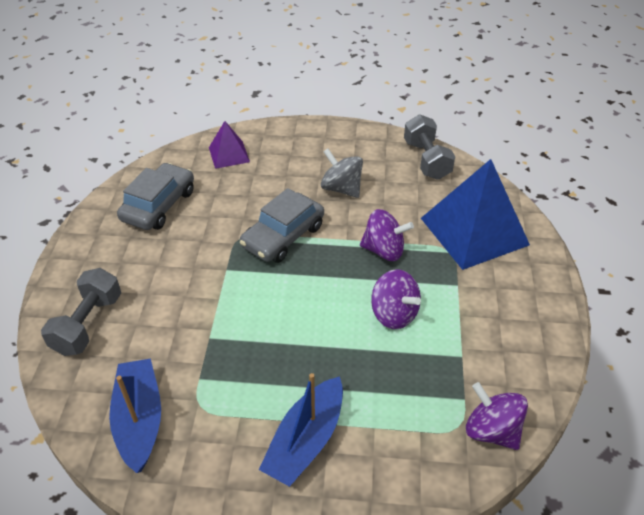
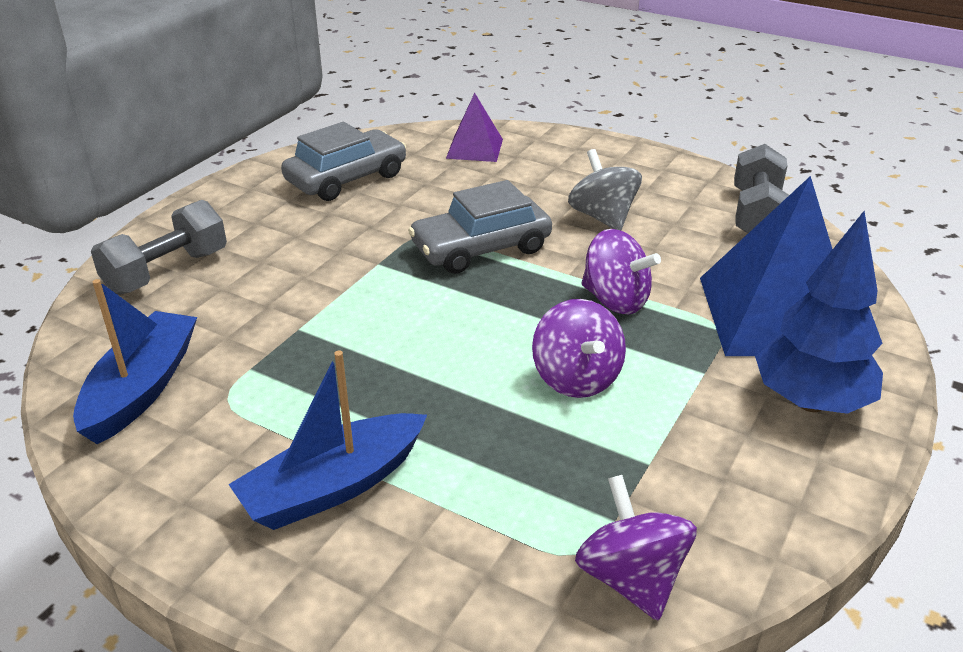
camera: 25 degrees right, 10 degrees down
(519, 285) = (810, 402): none -> blue tree

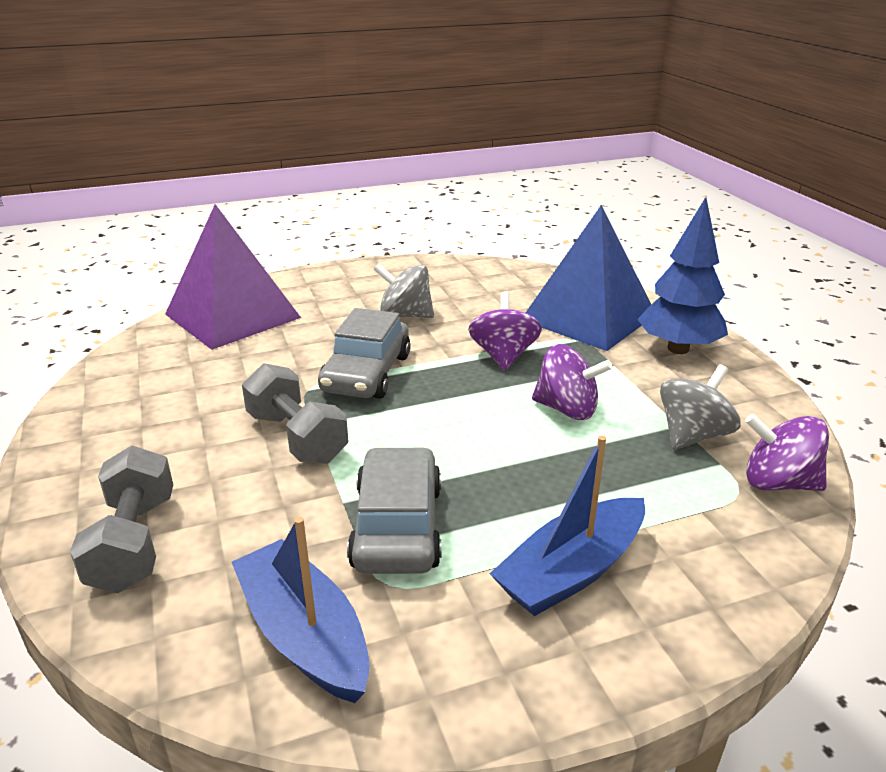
camera: 50 degrees left, 5 degrees down
(333, 486) = (571, 571): blue boat -> blue boat turned 45 degrees clockwise
(346, 178) = (164, 384): grey car -> grey car (397, 526)
(475, 148) = (233, 315): purple pyramid -> purple pyramid, size x1.99
(615, 300) = (503, 356): purple spinning top -> purple spinning top turned 75 degrees counterclockwise
(641, 480) = (693, 435): none -> grey spinning top
(757, 215) = (483, 273): grey dumbbell -> grey dumbbell (297, 437)

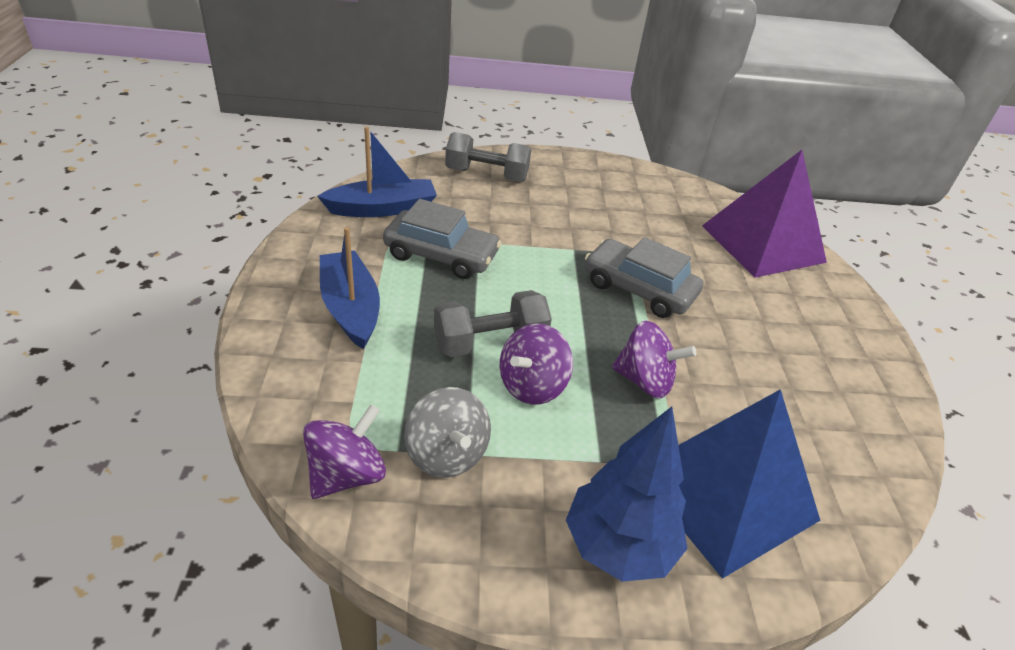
camera: 105 degrees right, 10 degrees up
(297, 437) = (559, 239): grey dumbbell -> grey dumbbell (490, 342)
(405, 315) = (750, 341): grey spinning top -> none

